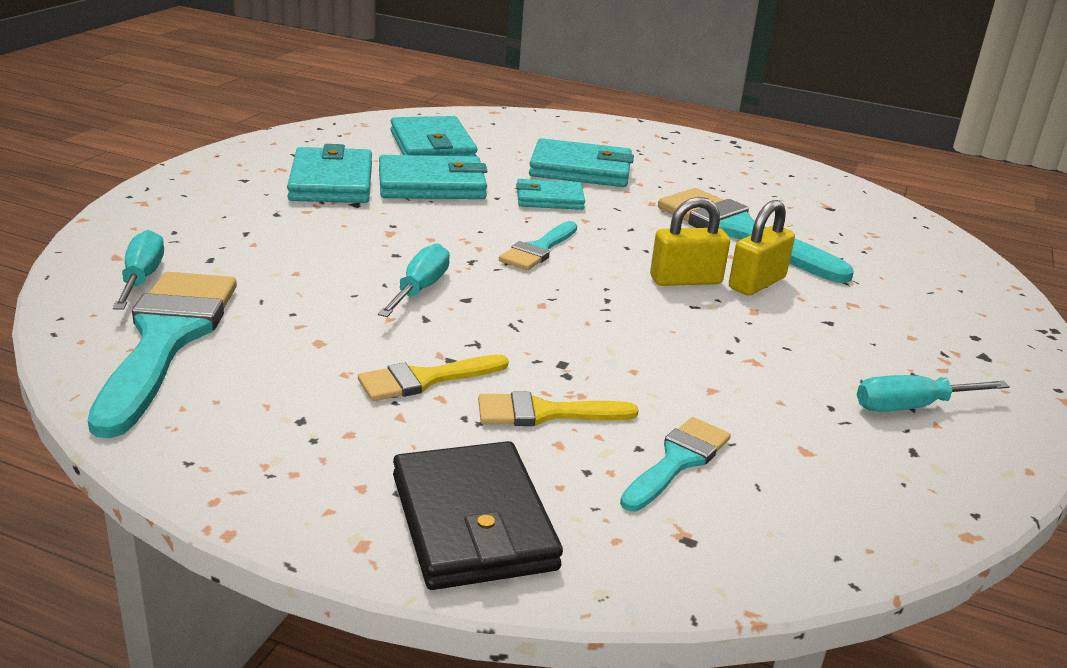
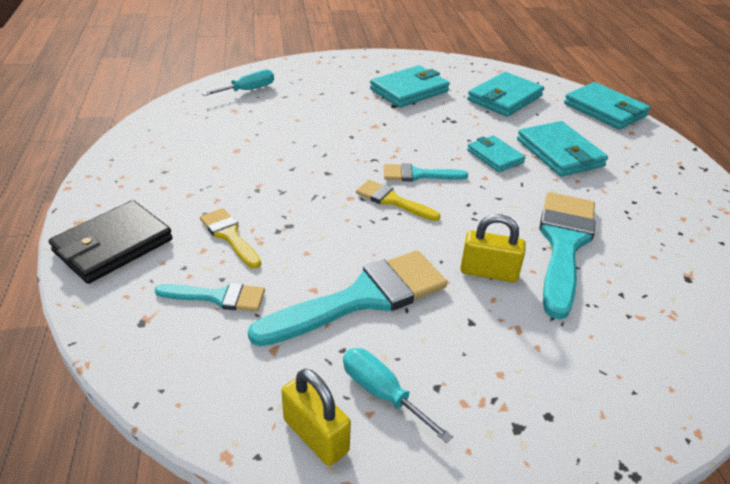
camera: 60 degrees right, 10 degrees up
(166, 340) = (201, 116): turquoise brush -> turquoise brush (362, 298)
(420, 289) = (321, 156): turquoise screwdriver -> none
(425, 379) = (229, 189): yellow brush -> yellow brush (392, 200)
(431, 185) = (452, 116): turquoise wallet -> turquoise wallet (604, 110)
(685, 280) = (451, 240): yellow padlock -> yellow padlock (316, 435)

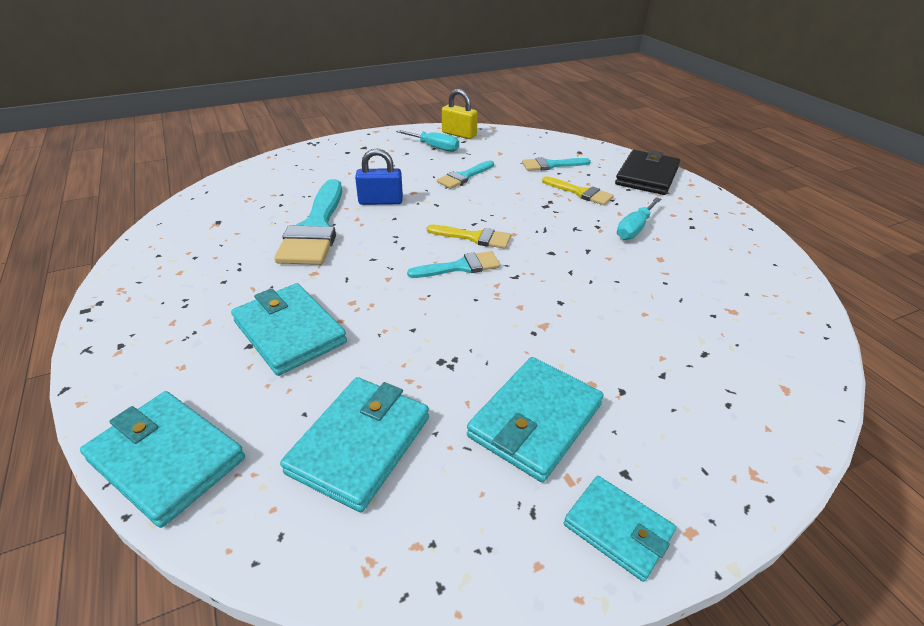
camera: 165 degrees right, 0 degrees up
(248, 90) = (764, 352): turquoise screwdriver -> turquoise screwdriver (634, 229)
(362, 298) = (464, 176): turquoise brush -> turquoise brush, size x0.53
(488, 272) = (380, 201): yellow padlock -> blue padlock
(495, 156) = (377, 308): turquoise wallet -> turquoise wallet (617, 529)

